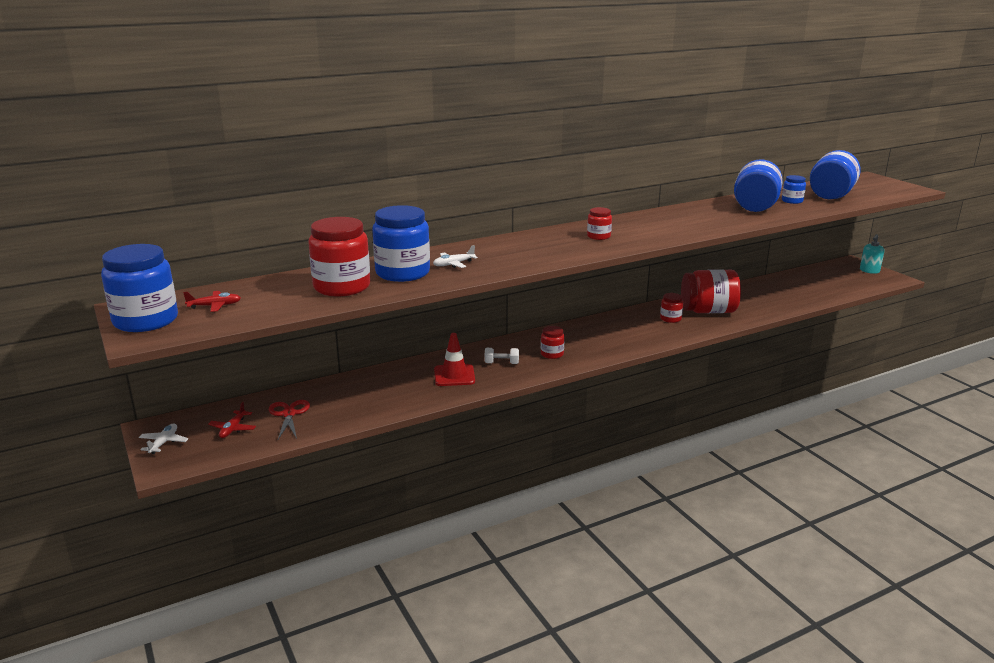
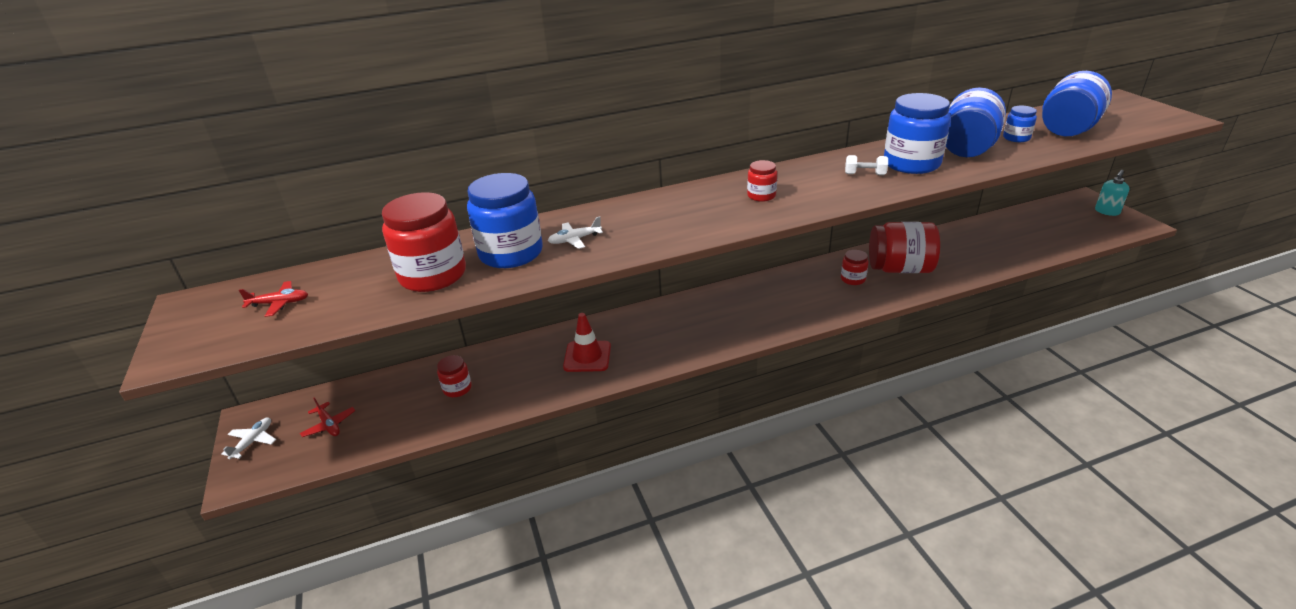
camera: 10 degrees right, 10 degrees up
(146, 321) = (194, 326): blue jar -> blue jar (911, 164)
(233, 429) = (329, 425): red plane -> red plane turned 60 degrees counterclockwise
(289, 414) = (394, 406): red scissors -> none
(501, 363) = (644, 340): white dumbbell -> white dumbbell (865, 174)
(552, 354) = (704, 328): red jar -> red jar (457, 388)

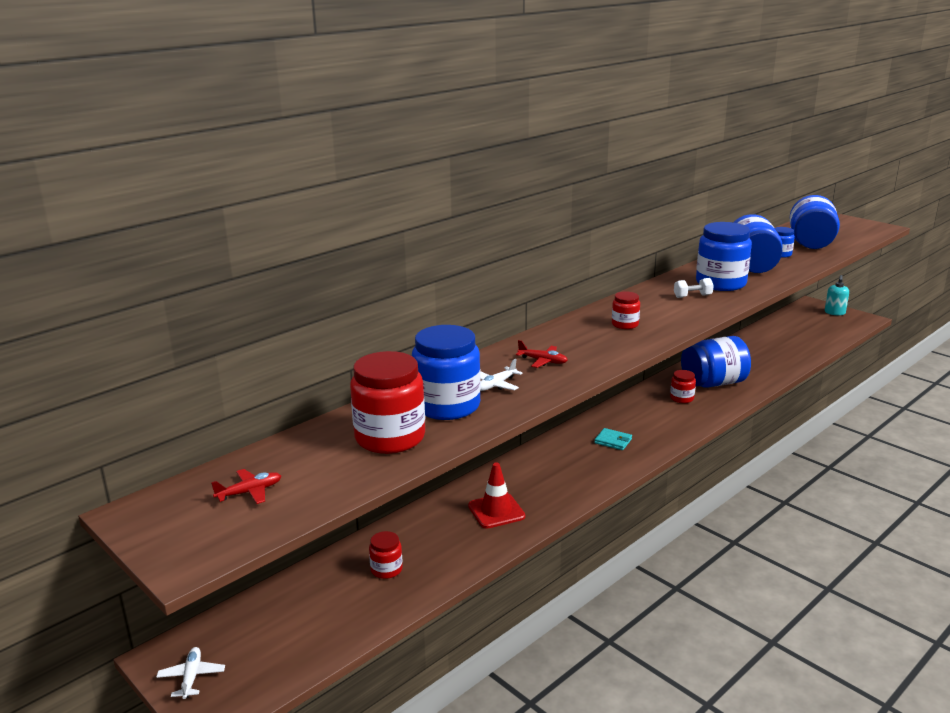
camera: 25 degrees left, 10 degrees down
(329, 425) = (271, 638): red plane -> red plane (543, 361)
(748, 310) = (613, 441): none -> turquoise wallet
(899, 269) = (713, 383): red jar -> blue jar

